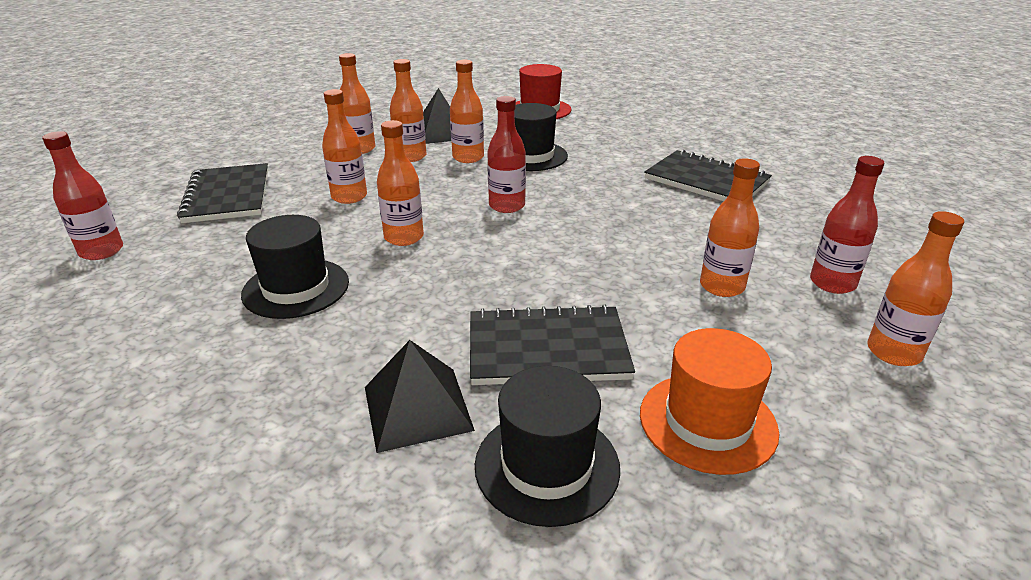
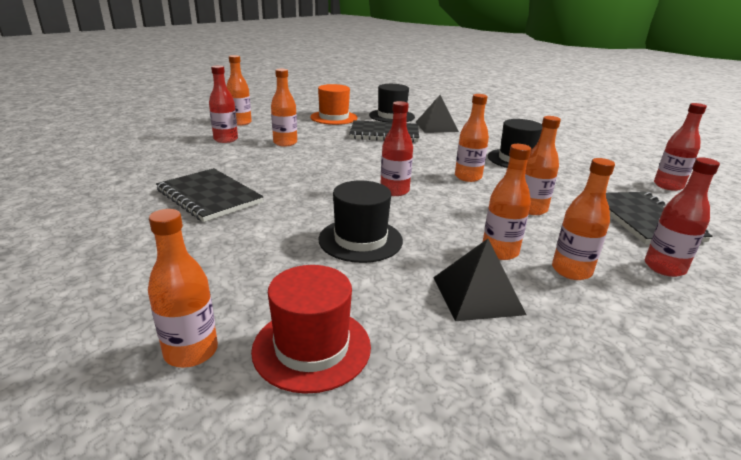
camera: 175 degrees left, 5 degrees down
(277, 156) = (664, 267): none -> red bottle
(468, 157) = (432, 244): orange bottle -> orange bottle (191, 351)

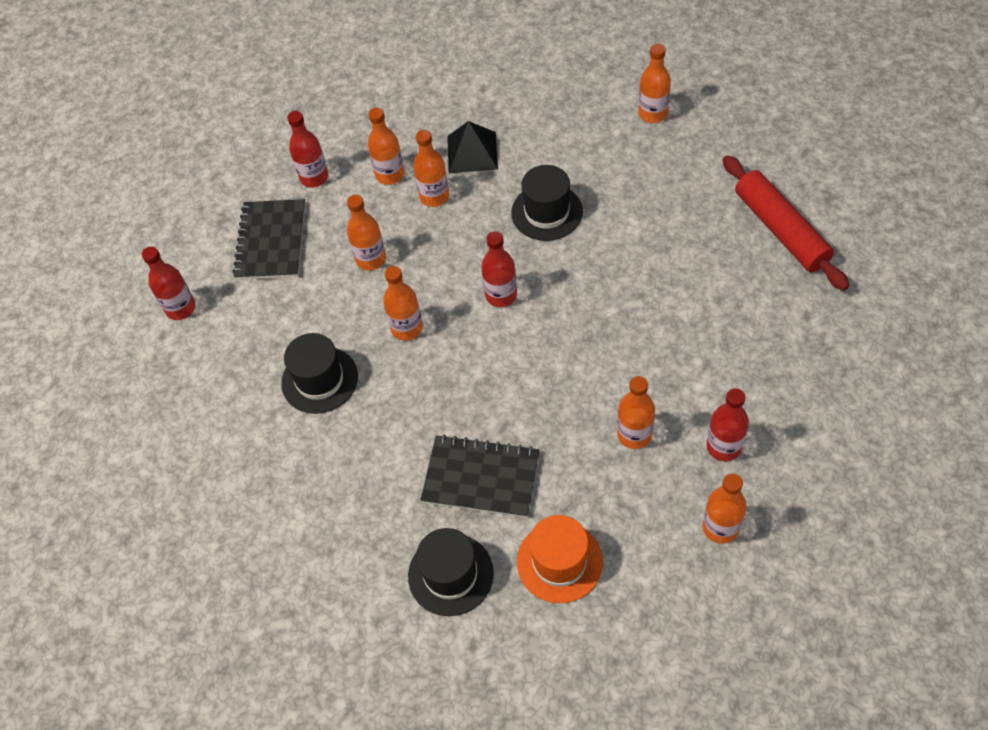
camera: 165 degrees left, 30 degrees up
(92, 227) = (780, 230): none -> red rolling pin
(209, 196) = (696, 282): black notebook -> none
(311, 347) = (585, 115): red hat -> none
(436, 127) = (385, 514): black pyramid -> none

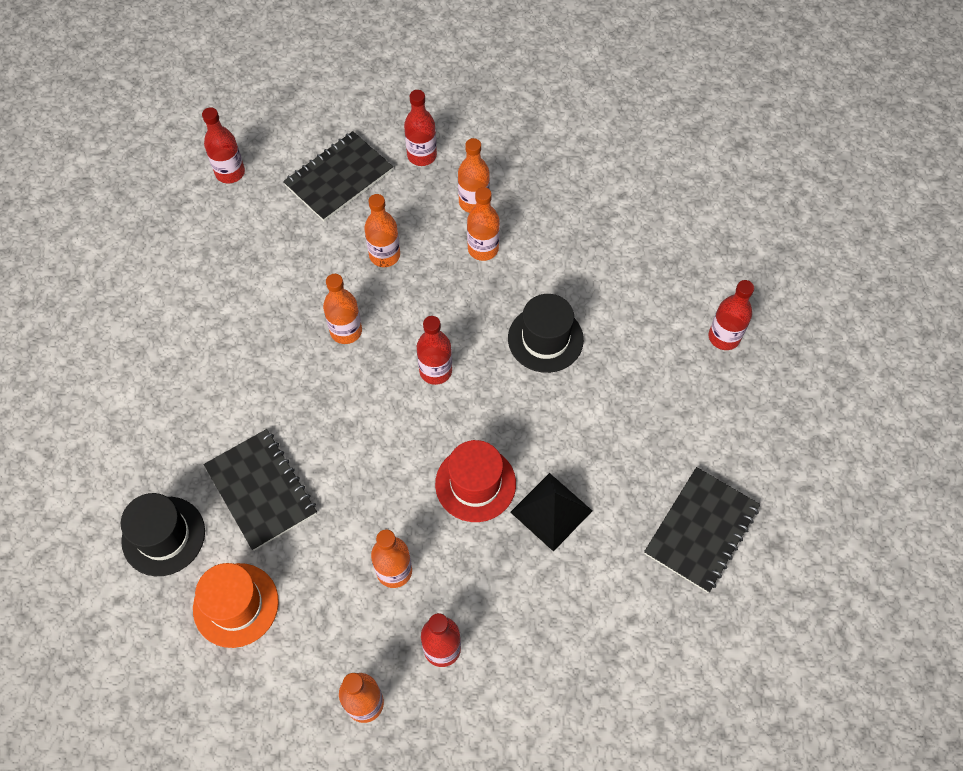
camera: 40 degrees right, 5 degrees up
(319, 380) = (250, 311): black hat -> none
(472, 152) = (551, 239): black pyramid -> black pyramid (551, 511)
(616, 335) = (475, 484): none -> red hat
(653, 114) = (724, 337): orange bottle -> red bottle
(780, 230) = (701, 530): red rolling pin -> black notebook

